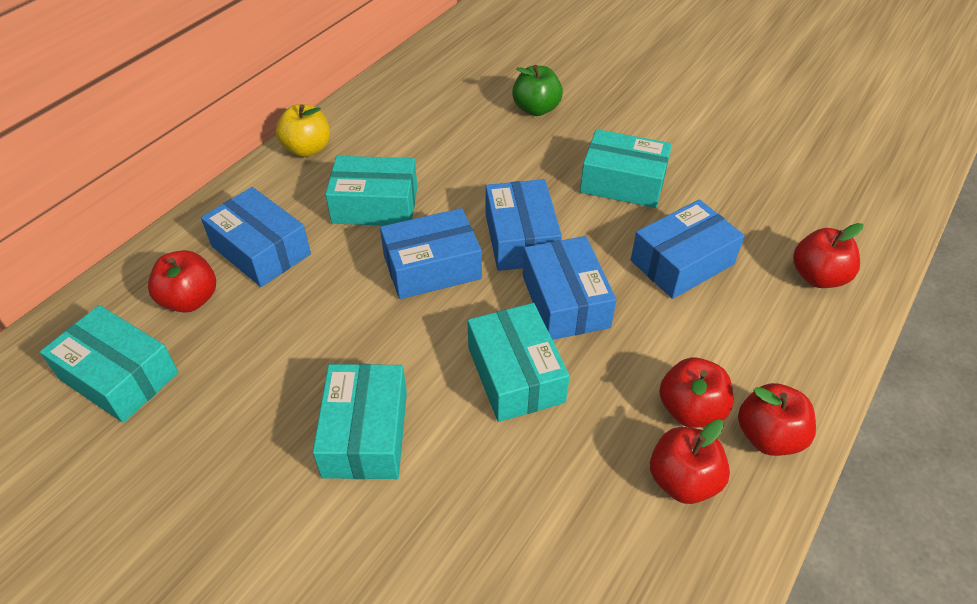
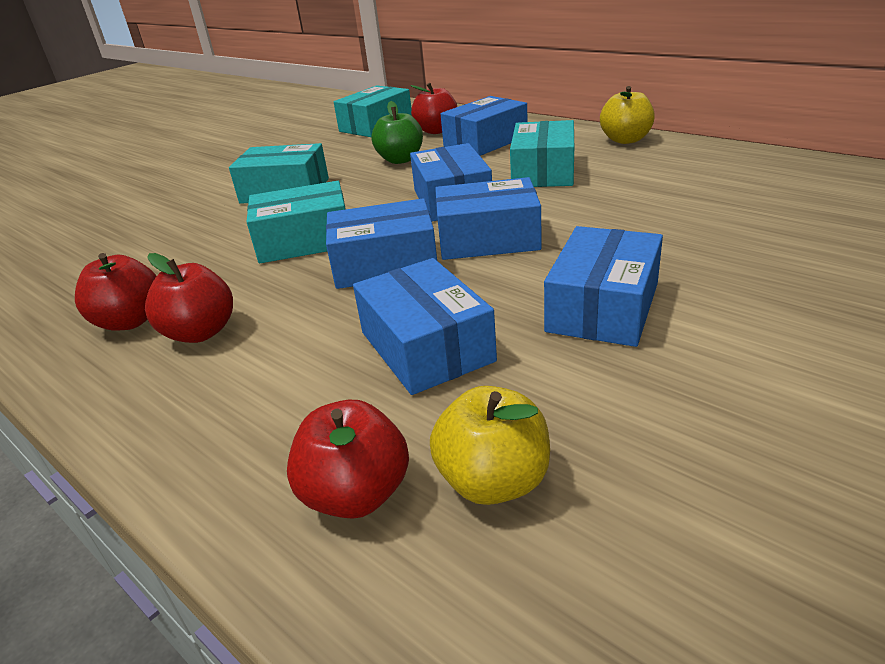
camera: 100 degrees right, 15 degrees down
(536, 109) = (767, 243): green apple -> green apple (400, 160)
(623, 182) = (603, 307): turquoise box -> blue box
(768, 436) = (127, 384): red apple -> none
(789, 227) = (493, 481): none -> yellow apple

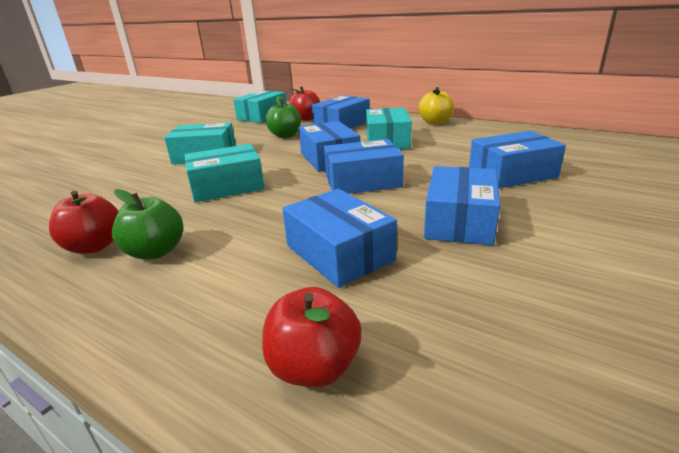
camera: 10 degrees left, 5 degrees down
(200, 332) = (156, 252): red apple -> green apple
(385, 264) = (292, 199): blue box -> blue box (512, 174)
(493, 481) = (423, 347): yellow apple -> none

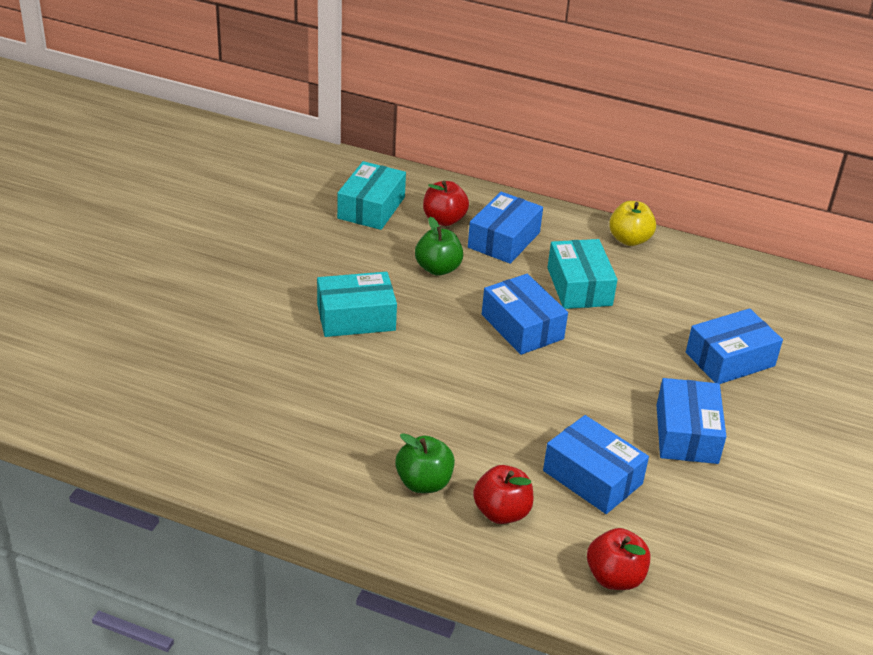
camera: 15 degrees left, 10 degrees up
(95, 246) = (356, 478): red apple -> red apple (501, 512)
(227, 186) = (428, 383): turquoise box -> none
(363, 181) = (577, 373): blue box -> none

